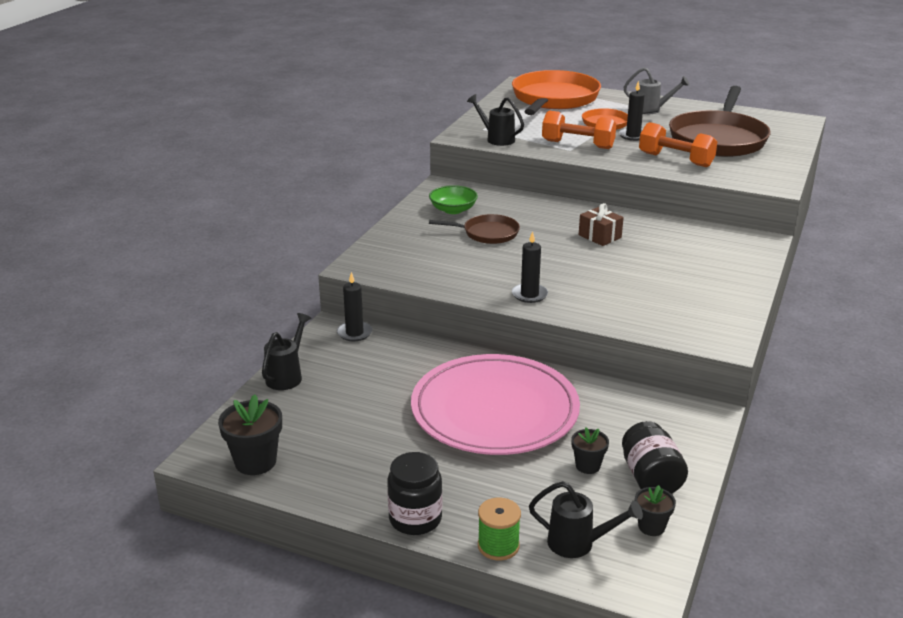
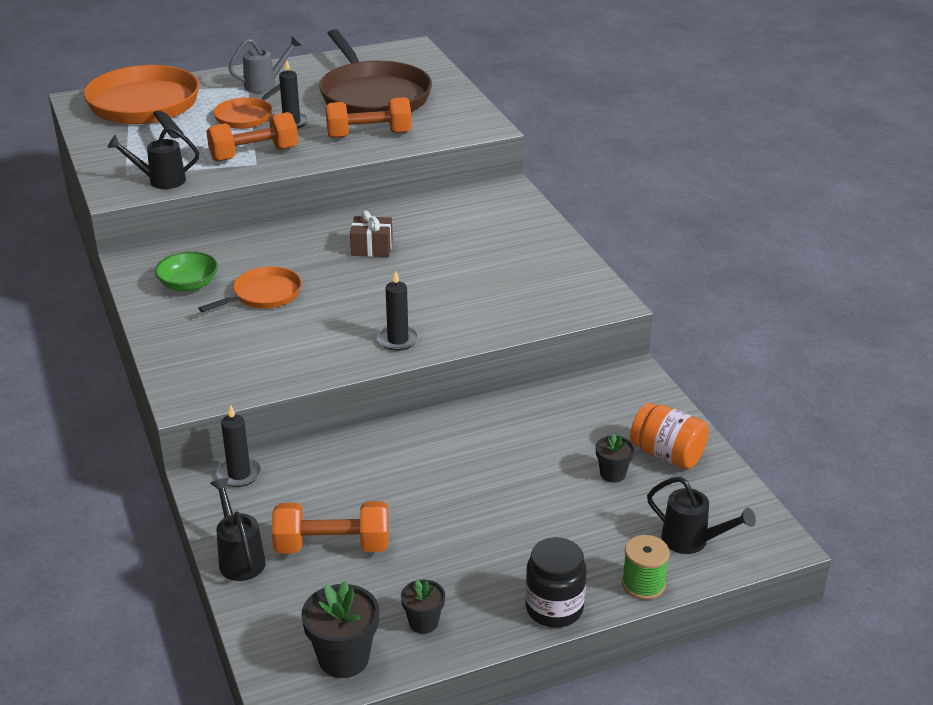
camera: 45 degrees left, 5 degrees up
(343, 399) = (332, 546): none -> orange dumbbell
(488, 233) = (264, 295): brown pan -> orange pan
(494, 410) = (477, 472): pink plate -> none
(579, 544) = (692, 541): black watering can -> black watering can turned 60 degrees clockwise
(650, 478) = (667, 455): black jar -> orange jar
(651, 527) = (718, 493): black flower pot -> black flower pot (423, 622)

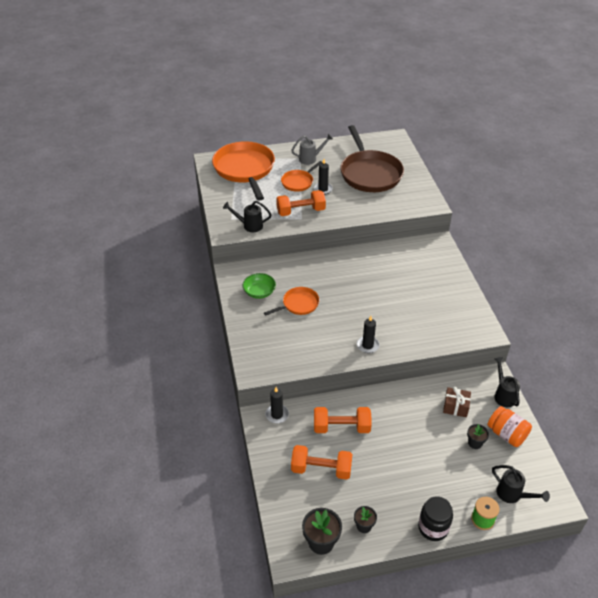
camera: 10 degrees right, 10 degrees up
(239, 558) = (273, 469): black watering can -> black watering can (503, 394)
(369, 135) = (365, 203): orange dumbbell -> orange dumbbell (341, 427)
(372, 248) = (359, 277): brown gift -> brown gift (455, 407)

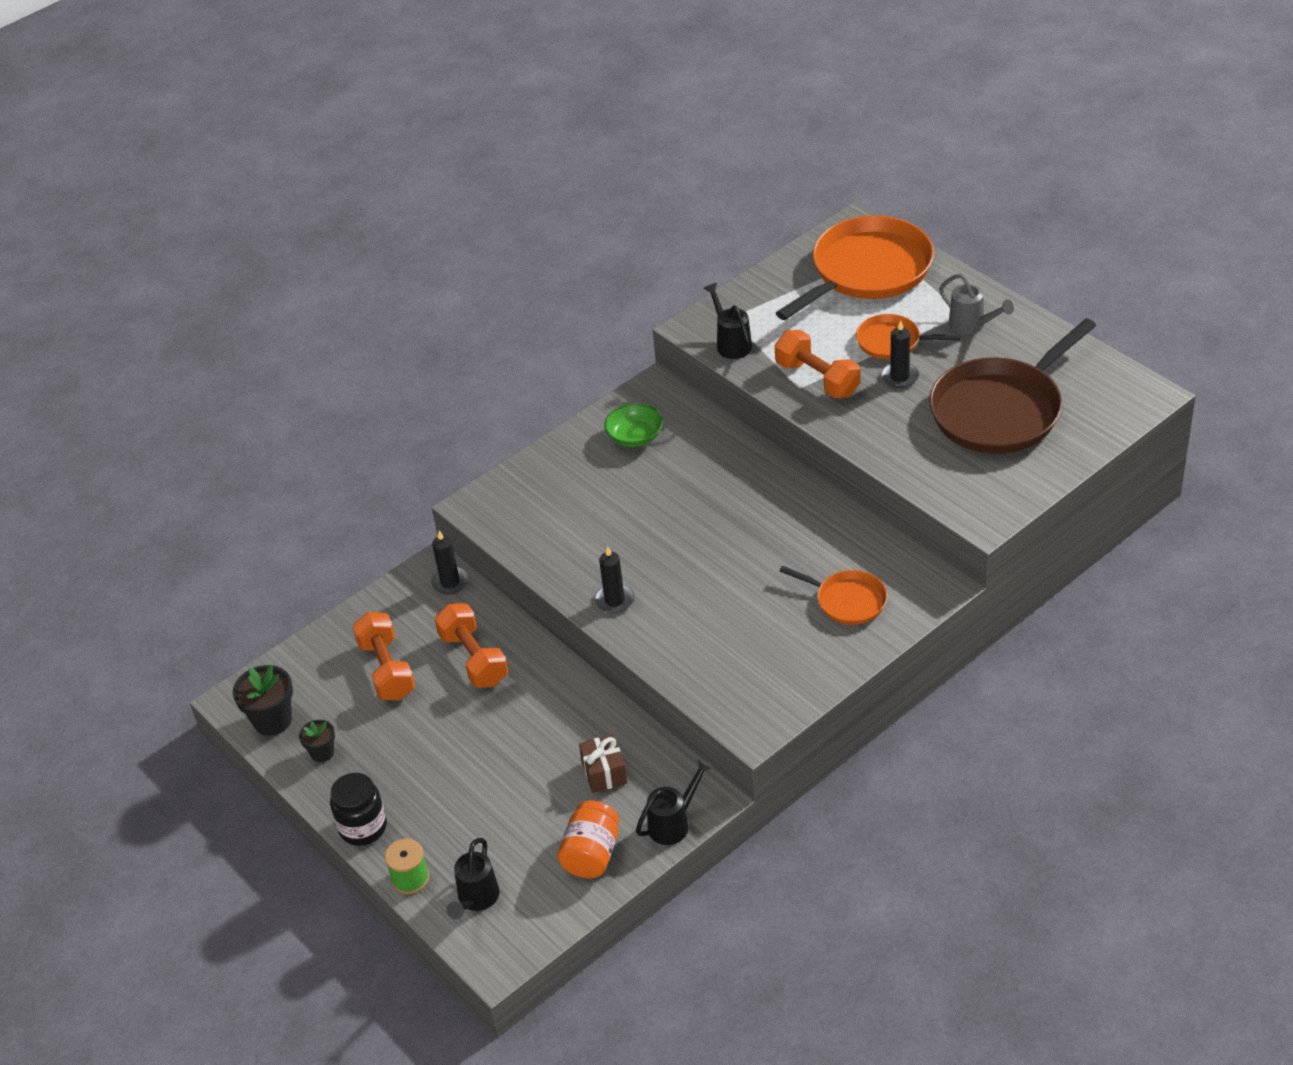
camera: 65 degrees right, 0 degrees up
(298, 304) = (643, 489): orange pan -> orange pan (848, 601)
(475, 443) = (547, 821): black flower pot -> none

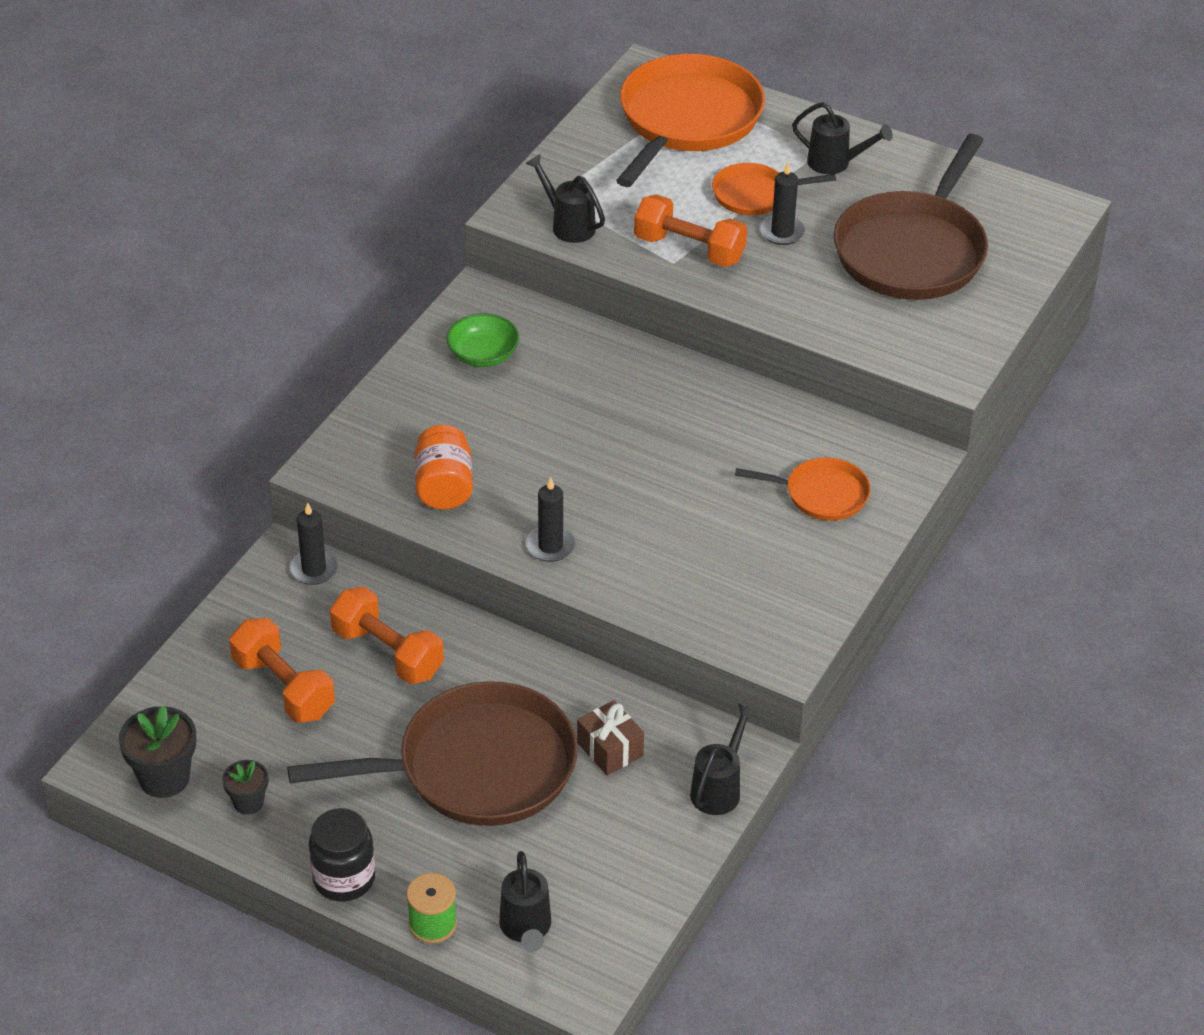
camera: 25 degrees left, 0 degrees up
(499, 763) = (477, 767): none -> brown pan
(591, 854) = (639, 845): orange jar -> orange jar (444, 487)
(972, 326) = (836, 163): grey watering can -> black watering can

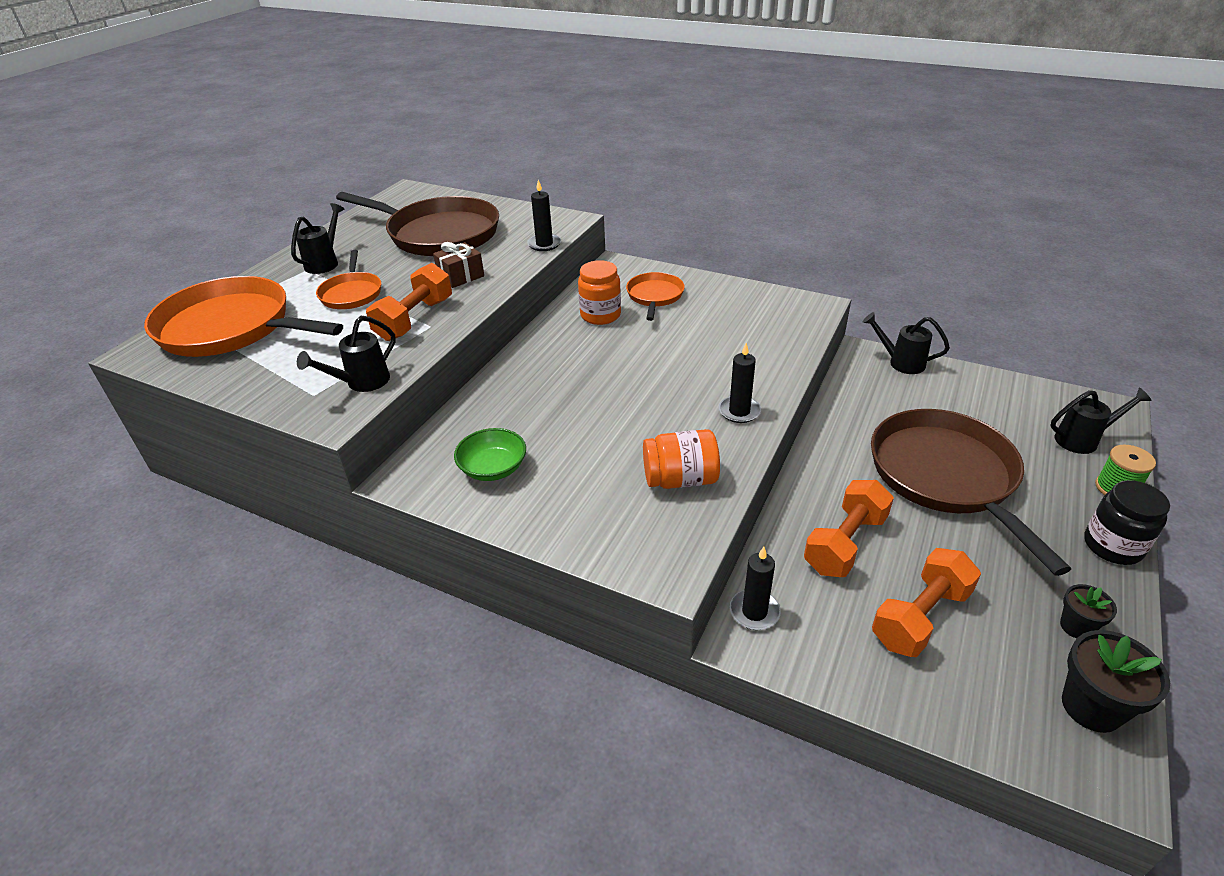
camera: 90 degrees left, 5 degrees down
(610, 749) = (891, 410): brown gift -> brown gift (461, 276)
(774, 439) = (600, 315): none -> orange jar
(782, 232) = (403, 281): black candle -> black candle (544, 244)

